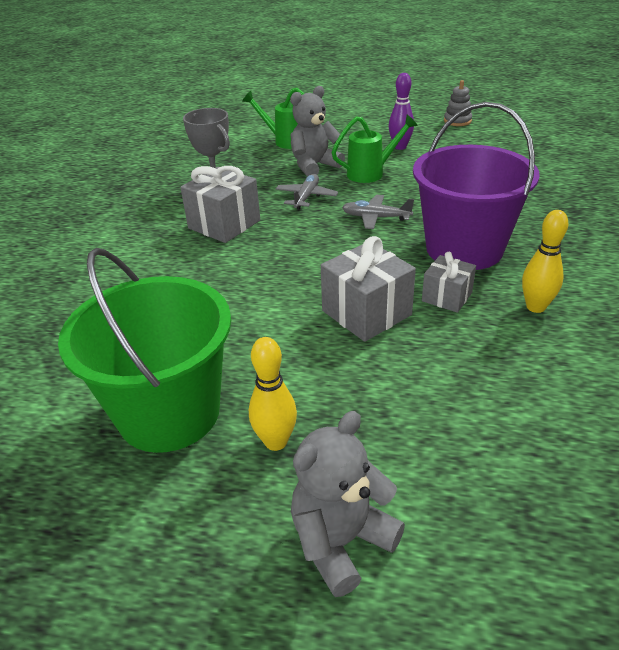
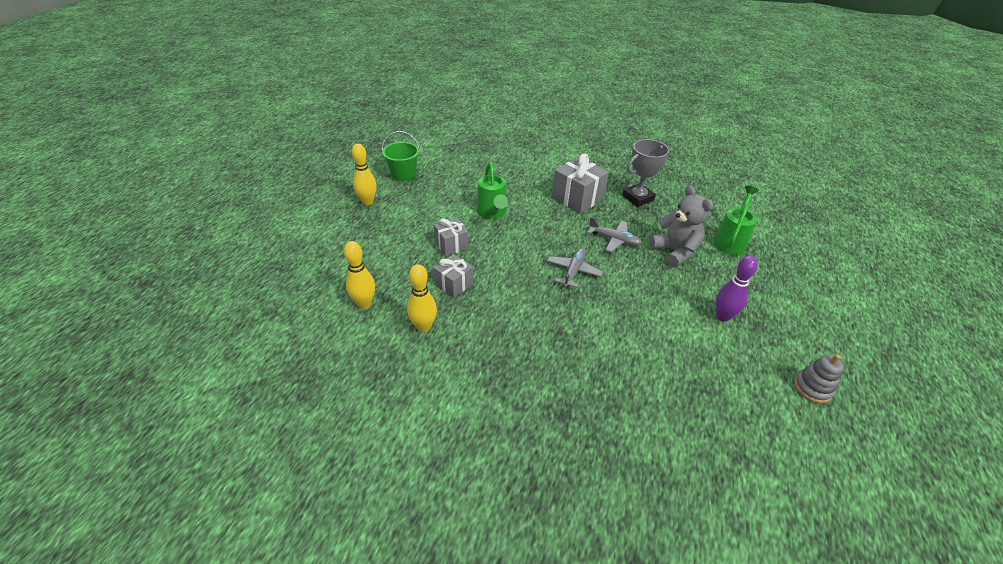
camera: 95 degrees right, 5 degrees up
(169, 413) = (403, 174): green bucket -> green bucket, size x0.50
(341, 541) = (304, 213): grey teddy bear -> none
(366, 313) = (451, 245): grey gift -> grey gift, size x0.61
(371, 173) = (658, 284): green watering can -> green watering can (492, 213)
(464, 249) = (512, 310): purple bucket -> none
(534, 370) = (364, 303): none -> yellow bowling pin

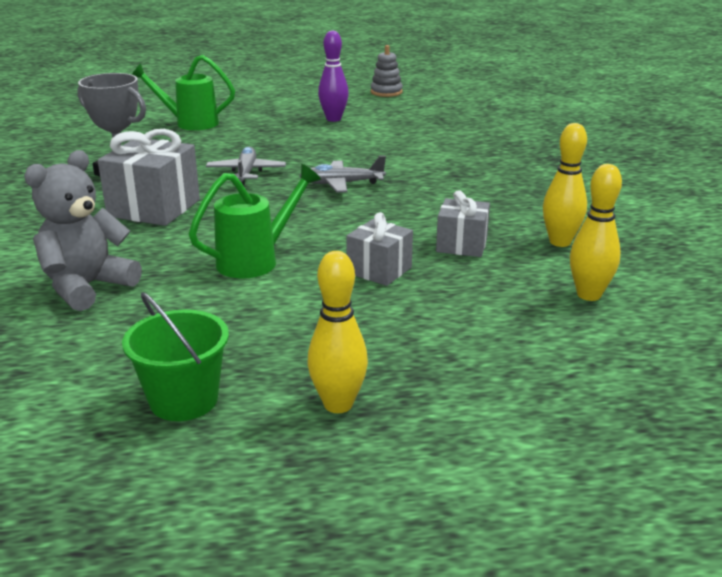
camera: 115 degrees left, 15 degrees down
(675, 251) = (240, 143): grey teddy bear -> grey teddy bear (87, 287)

